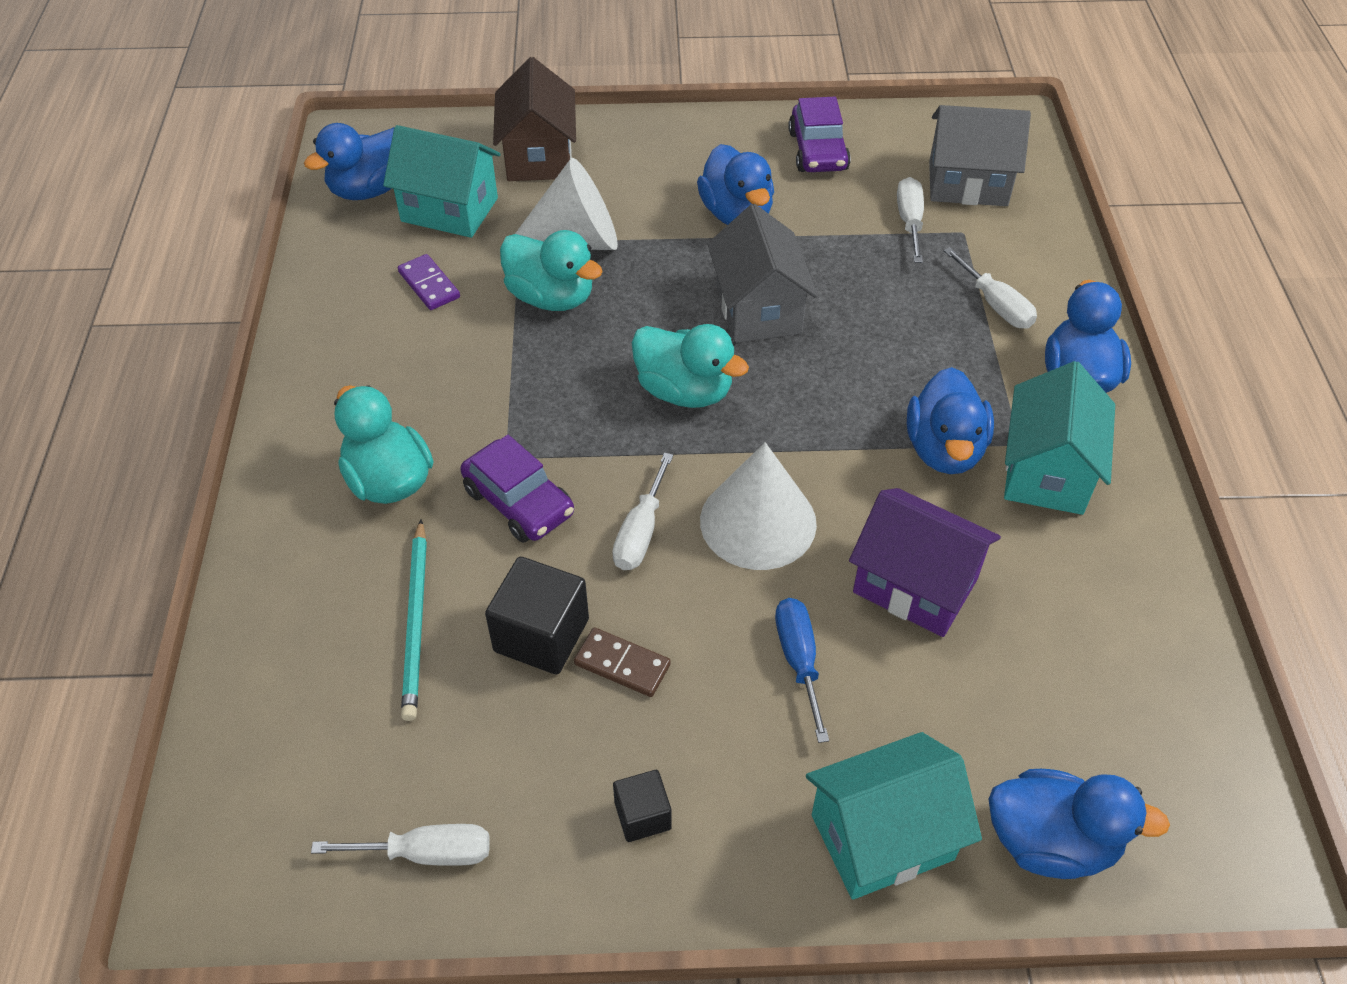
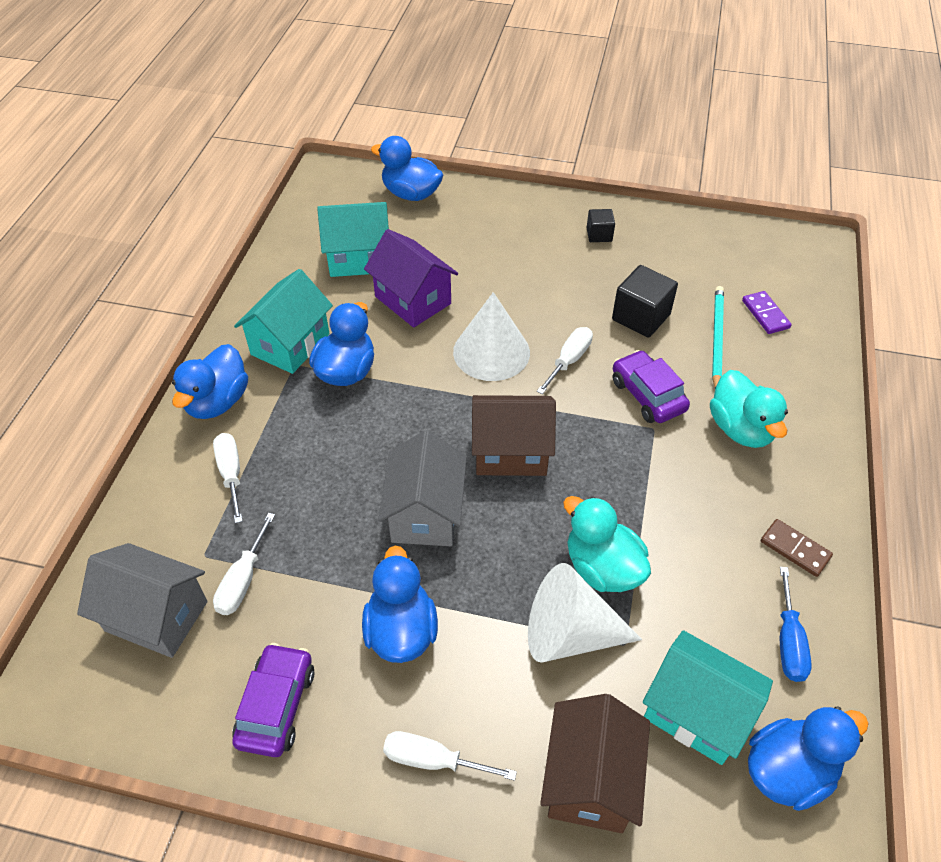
camera: 165 degrees left, 0 degrees up
(427, 853) = (707, 240): white screwdriver -> white screwdriver (433, 760)
(429, 285) = (716, 609): purple domino -> purple domino (765, 314)
(622, 664) = (596, 295): brown domino -> brown domino (795, 549)
(684, 391) = (511, 452): turquoise duck -> brown house
(799, 660) = (497, 279): blue screwdriver -> blue screwdriver (788, 641)
(882, 837) = (487, 208): turquoise house -> turquoise house (358, 259)

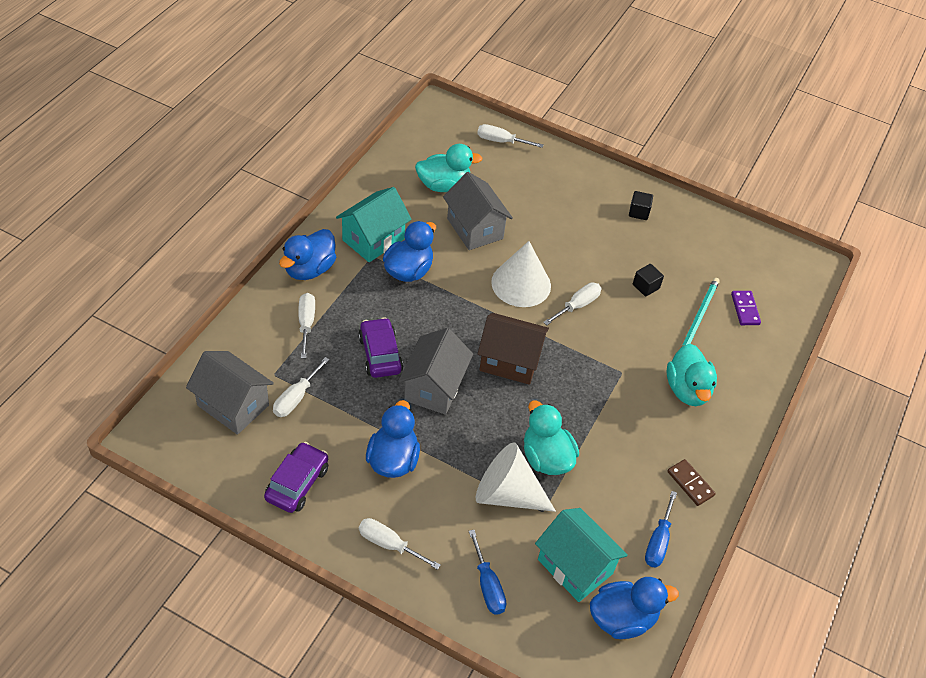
camera: 10 degrees right, 0 degrees up
(358, 259) = (443, 185): turquoise house -> turquoise duck
(411, 194) = (501, 141): blue duck -> white screwdriver
(413, 300) = (475, 228): purple house -> grey house
(590, 780) = (487, 585): brown house -> blue screwdriver
(641, 317) = (646, 286): black cube -> black cube, size x0.58
(647, 395) = (627, 347): purple car -> purple car (380, 354)

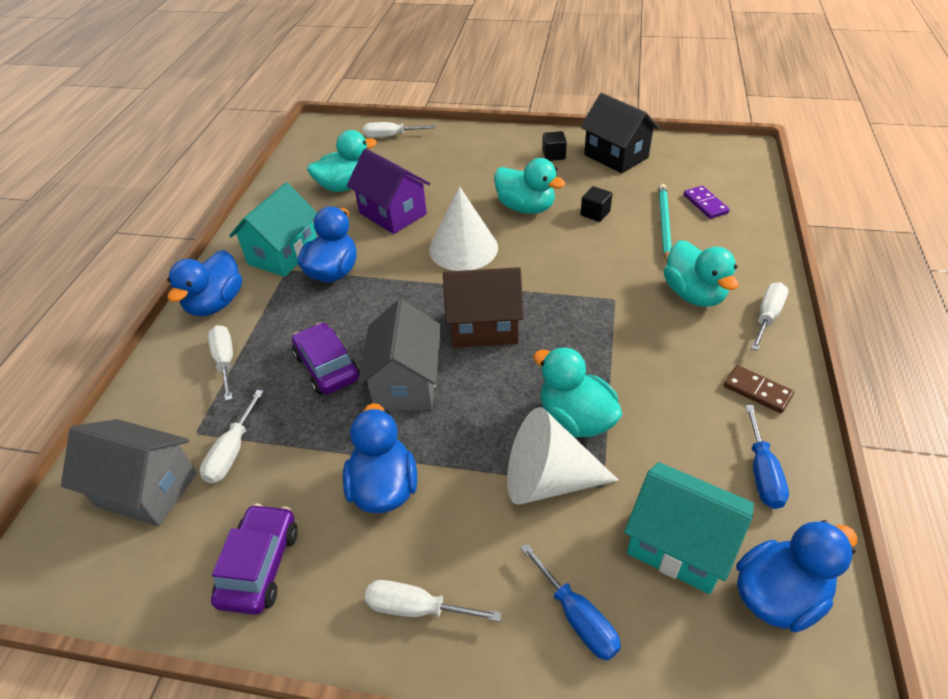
camera: 10 degrees left, 5 degrees down
(475, 228) = (393, 213): grey house -> purple house
(577, 305) = (533, 250): white screwdriver -> white screwdriver (767, 316)
(589, 261) = (526, 208): none -> turquoise duck
(694, 232) = (616, 156): none -> black house

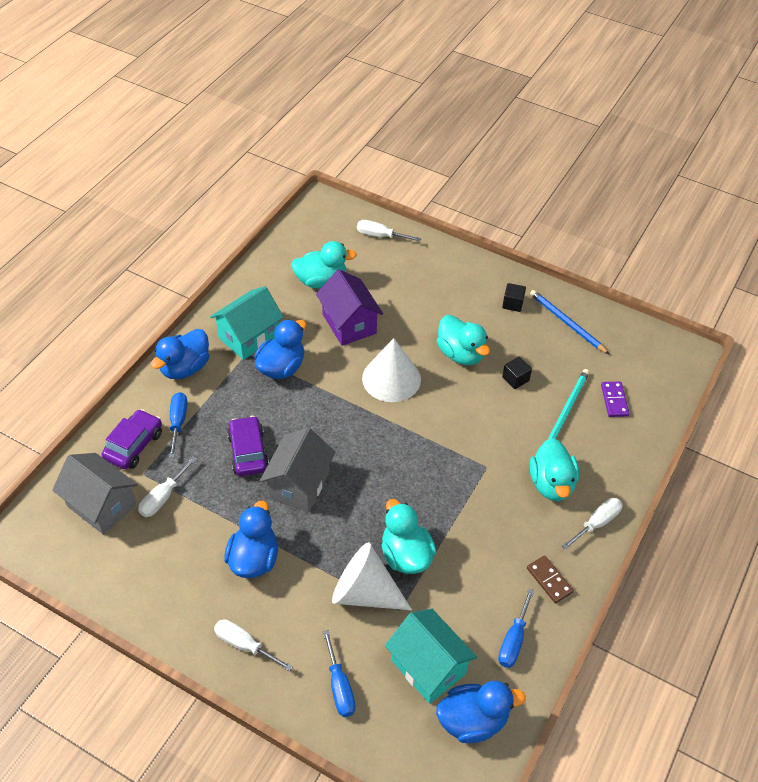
camera: 15 degrees right, 5 degrees up
(225, 361) = (178, 422): white screwdriver -> blue screwdriver
(260, 565) = (158, 583): purple car -> purple car (134, 445)
(484, 327) = (375, 457): brown house -> none
(616, 156) = (566, 323): black house -> blue pencil

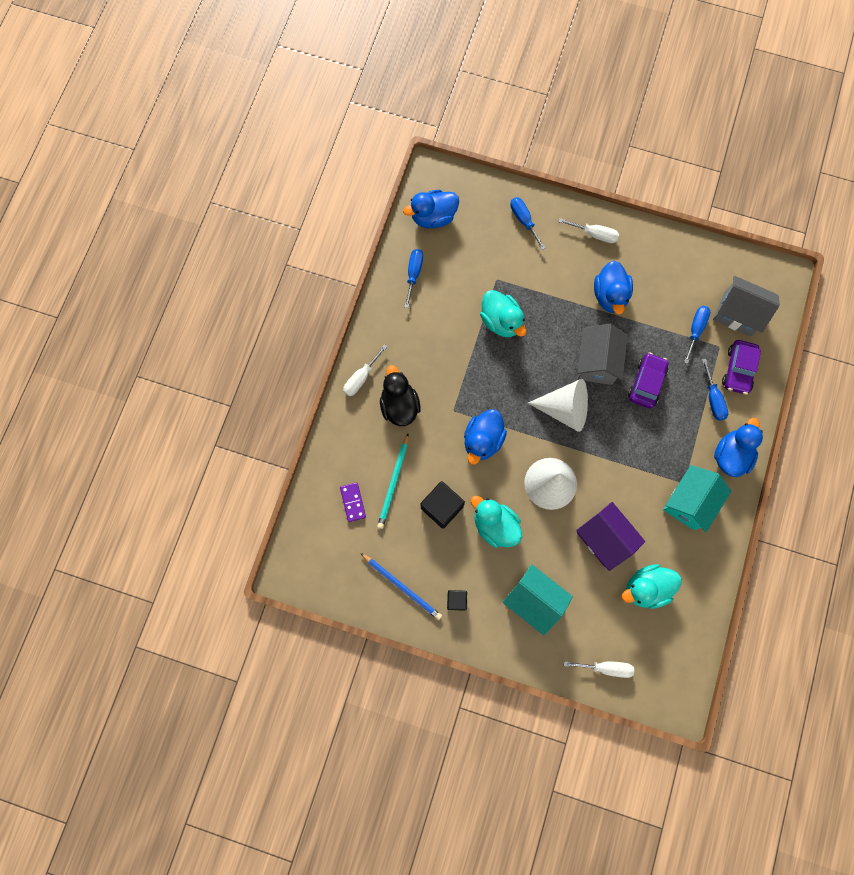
camera: 170 degrees right, 25 degrees up
(163, 497) = (695, 330): white screwdriver -> blue screwdriver
(248, 452) = (646, 383): purple car -> purple car turned 135 degrees counterclockwise
(281, 367) = (648, 474): blue duck -> blue duck (483, 440)
(365, 592) = (524, 287): white cone -> white cone (564, 409)
(428, 667) = (468, 245): turquoise house -> turquoise house (533, 600)
(515, 379) = (442, 507): black cube -> black cube, size x1.73
(549, 580) = (393, 323): brown domino -> none
(551, 484) = (399, 405): turquoise duck -> black duck

